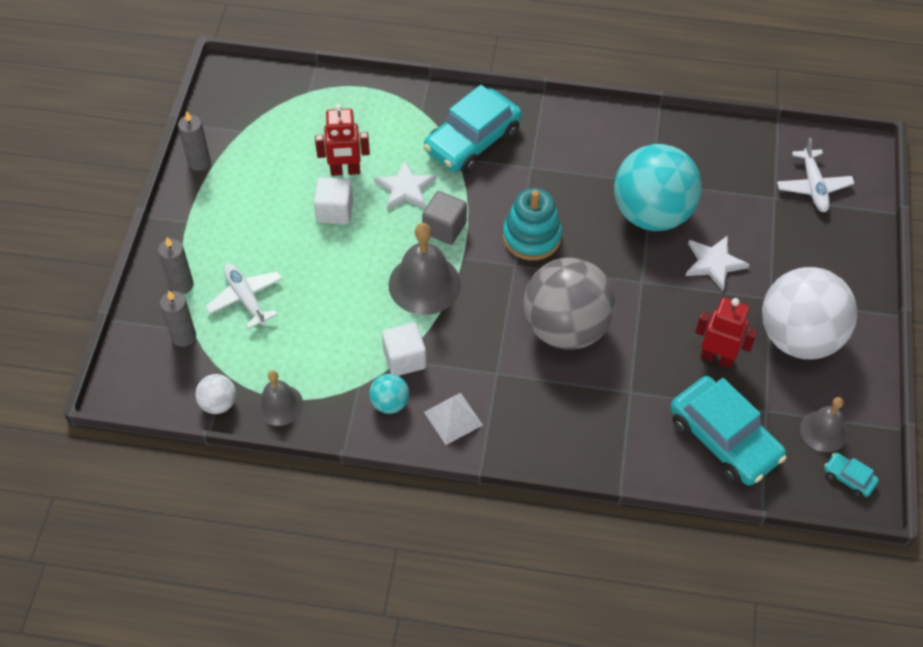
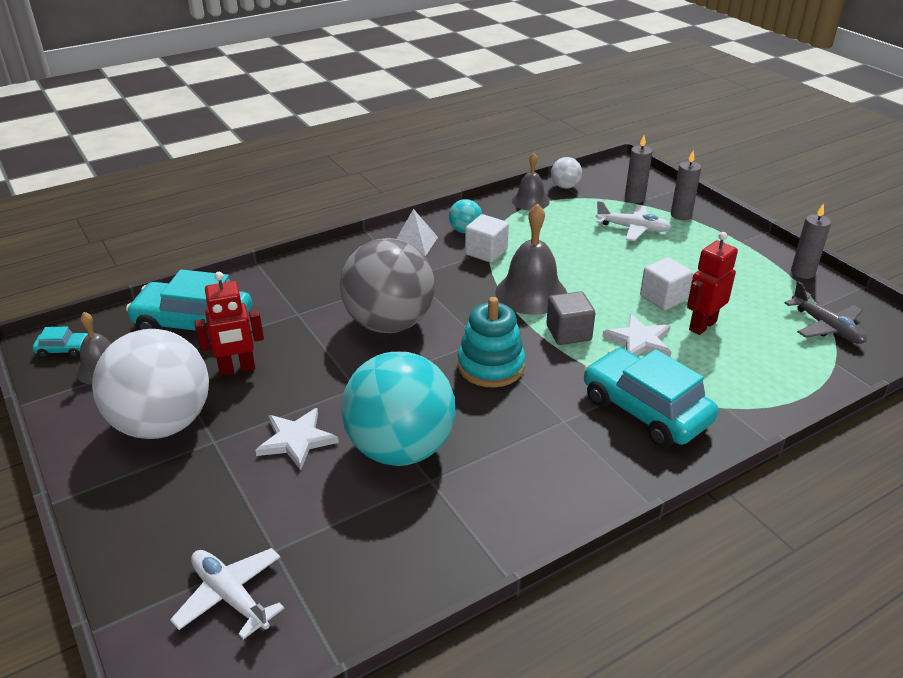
camera: 140 degrees right, 20 degrees down
(268, 114) = (826, 327): none -> grey plane
(472, 141) = (645, 410): turquoise car -> turquoise car turned 45 degrees counterclockwise

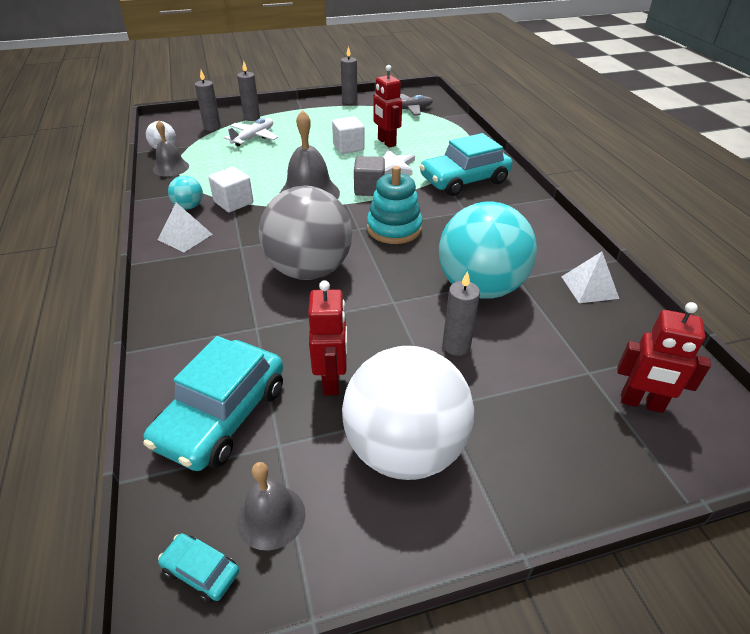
camera: 75 degrees left, 5 degrees up
(64, 349) = (201, 571): turquoise car -> turquoise car turned 75 degrees counterclockwise
(230, 596) = (641, 403): white plane -> red robot
(296, 440) = (456, 346): white star -> grey candle
(435, 551) = (589, 287): none -> white pyramid

